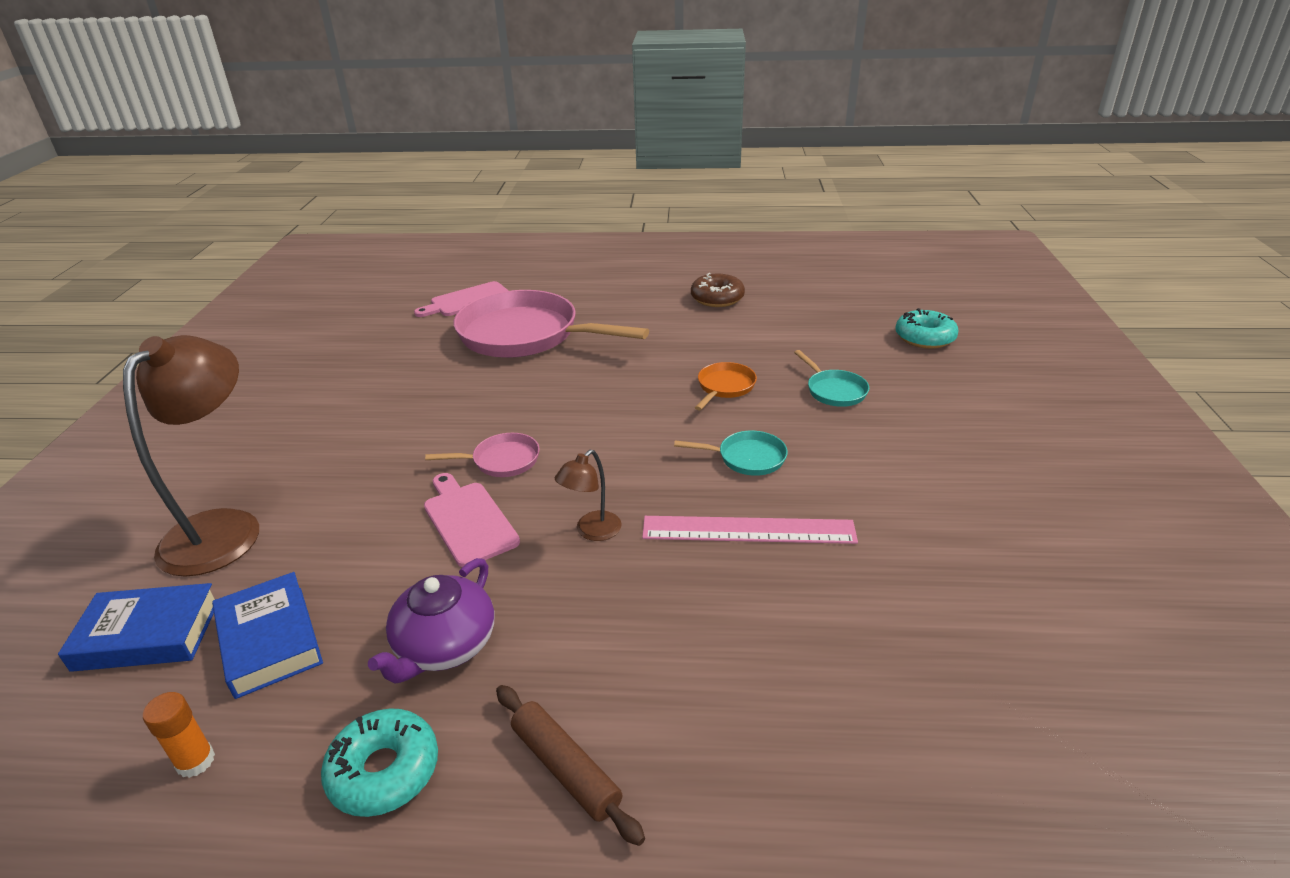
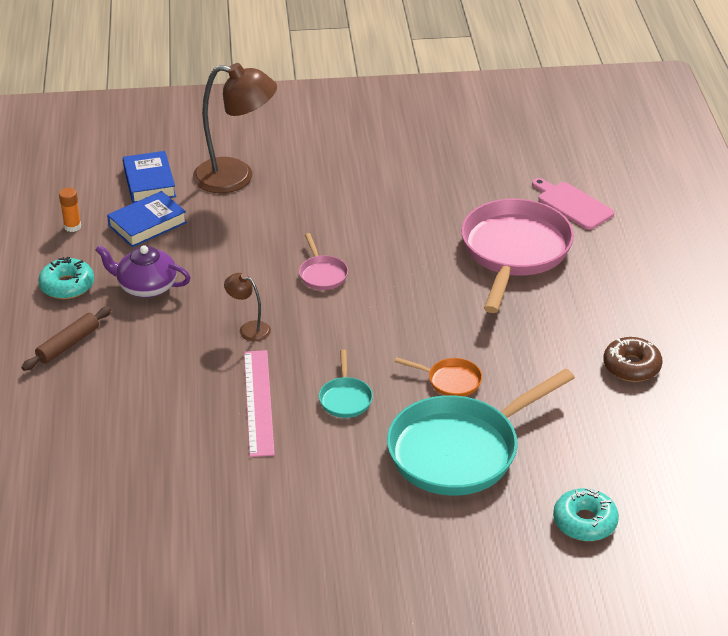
camera: 80 degrees right, 5 degrees up
(468, 520) = (254, 273): pink cutting board -> none
(834, 391) = (460, 450): turquoise pan -> turquoise pan, size x2.31

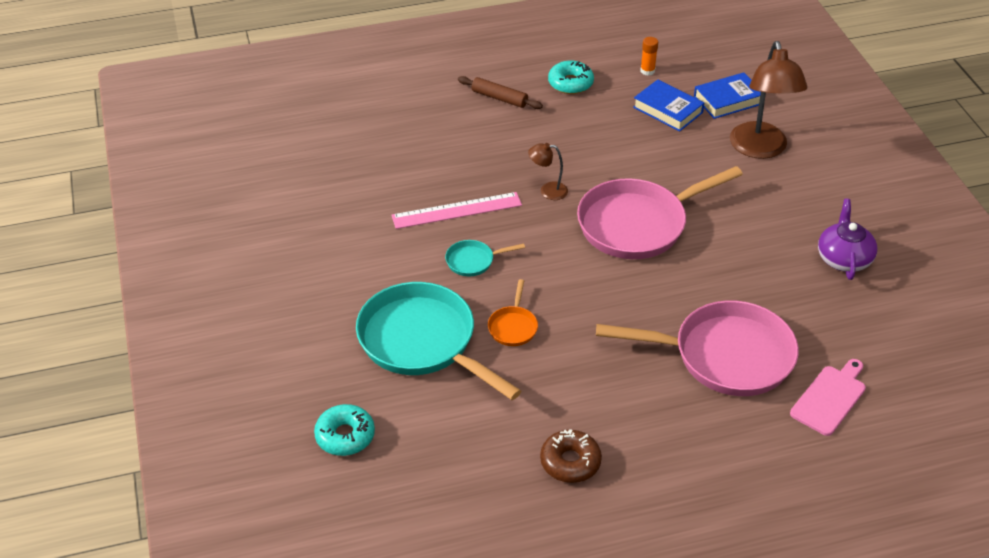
camera: 80 degrees right, 5 degrees up
(146, 287) = (583, 124): purple teapot -> purple teapot (843, 259)
(249, 329) = (547, 191): brown lamp -> brown lamp turned 105 degrees counterclockwise
(322, 274) = (638, 224): pink pan -> pink pan, size x2.31

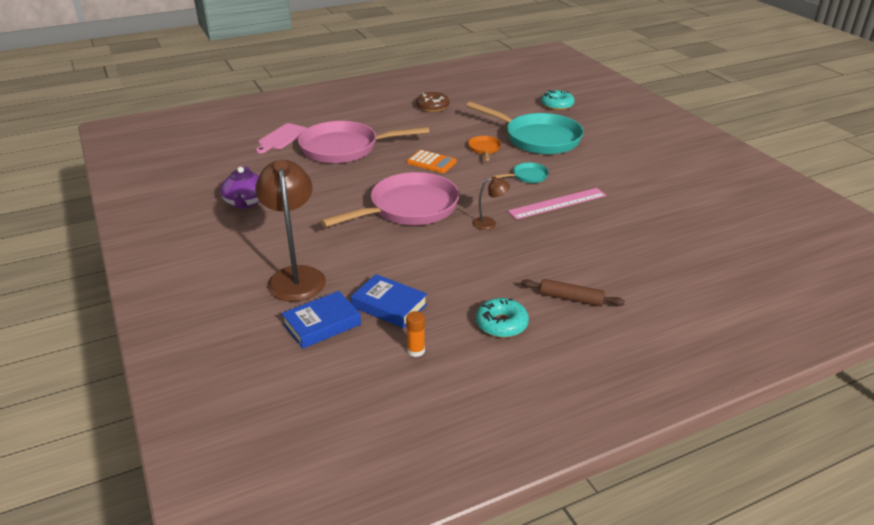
camera: 170 degrees right, 10 degrees down
(597, 306) = (431, 162): none -> orange calculator

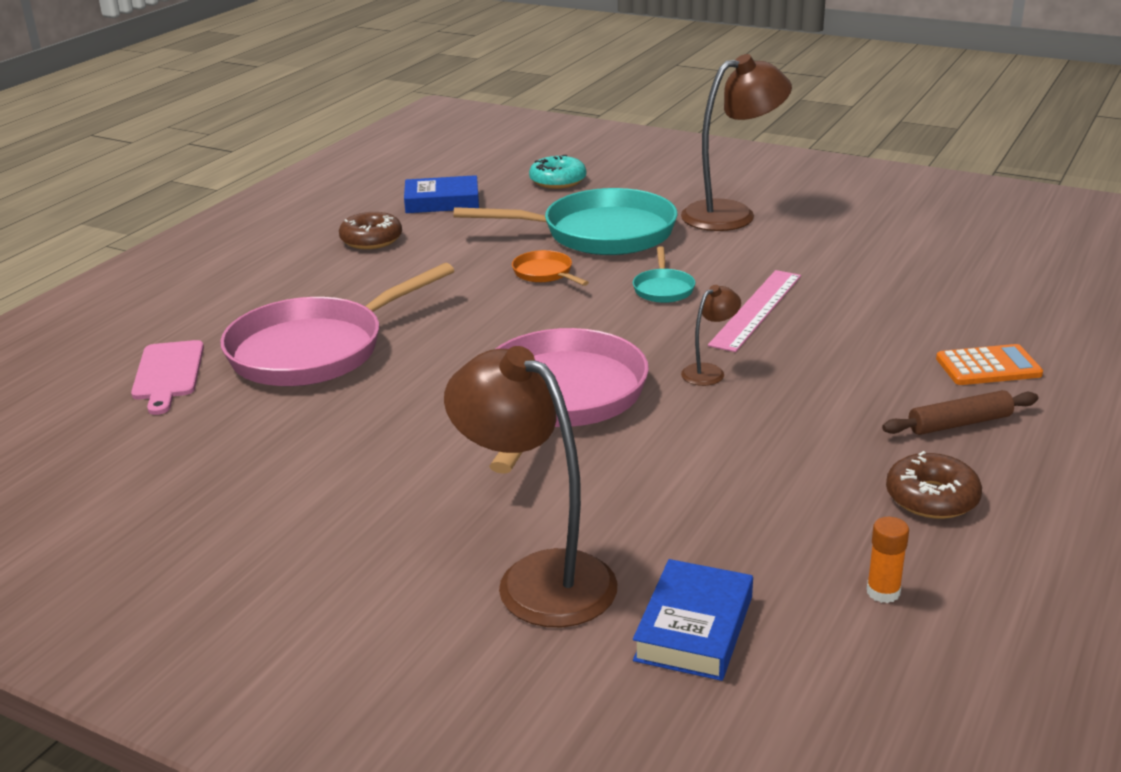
camera: 35 degrees left, 5 degrees down
(246, 202) = (261, 503): purple teapot -> none
(389, 306) = (749, 549): blue book -> blue book (442, 201)
(431, 162) = (494, 320): orange calculator -> orange calculator (988, 366)
(501, 324) = (931, 498): turquoise donut -> brown donut
(527, 176) = (663, 289): turquoise pan -> turquoise pan turned 150 degrees clockwise
(620, 151) = (732, 214): none -> brown lamp

